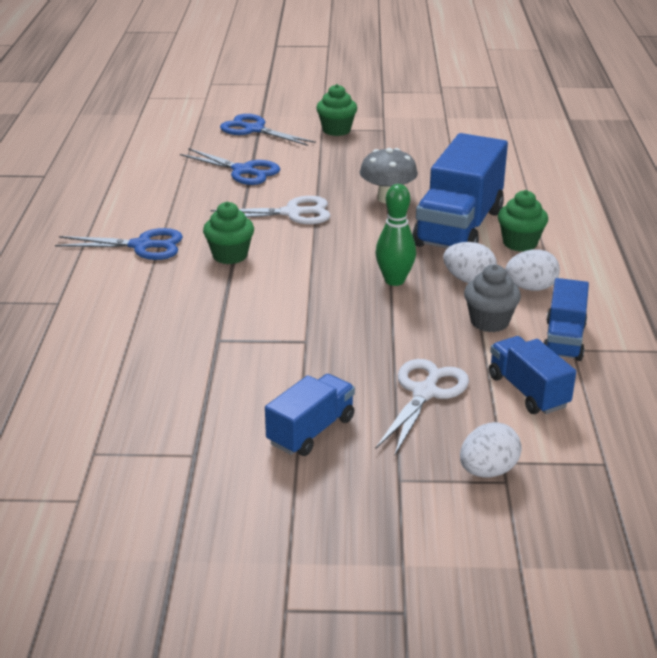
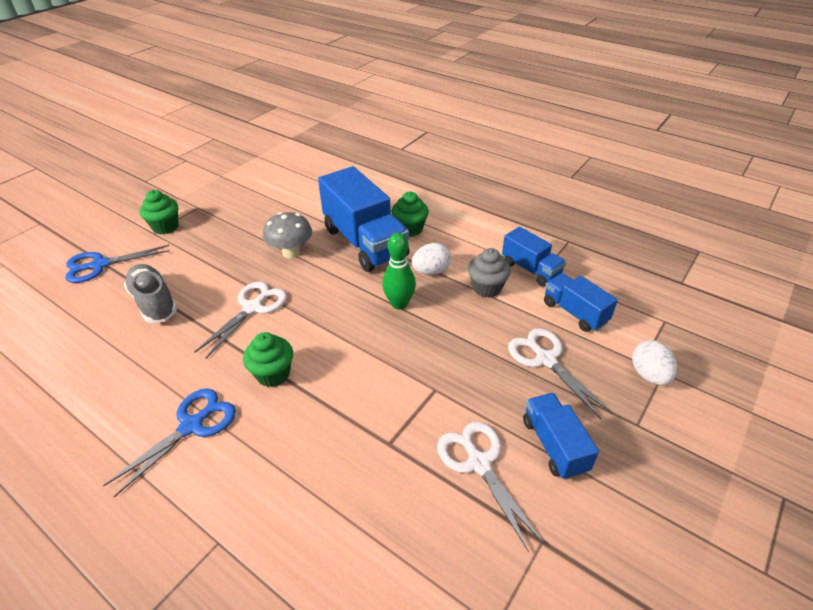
camera: 55 degrees left, 10 degrees up
(243, 171) = (154, 303): blue scissors -> grey shoe
(244, 394) = (479, 463): none -> white scissors
(528, 391) = (574, 312): blue truck -> blue truck turned 45 degrees clockwise
(530, 288) = (464, 252): white egg -> none

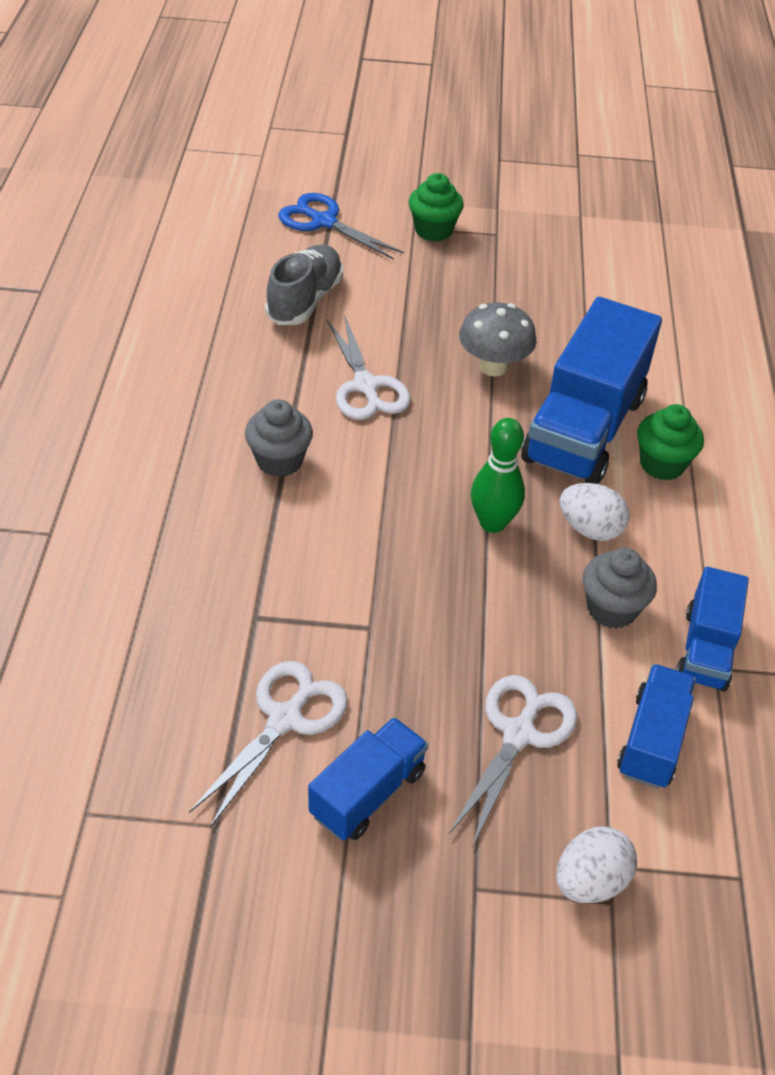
camera: 55 degrees right, 5 degrees up
(192, 426) = (164, 434): blue scissors -> none
(253, 308) = (366, 386): white scissors -> white scissors turned 75 degrees clockwise
(273, 374) = (279, 461): green cupcake -> grey cupcake

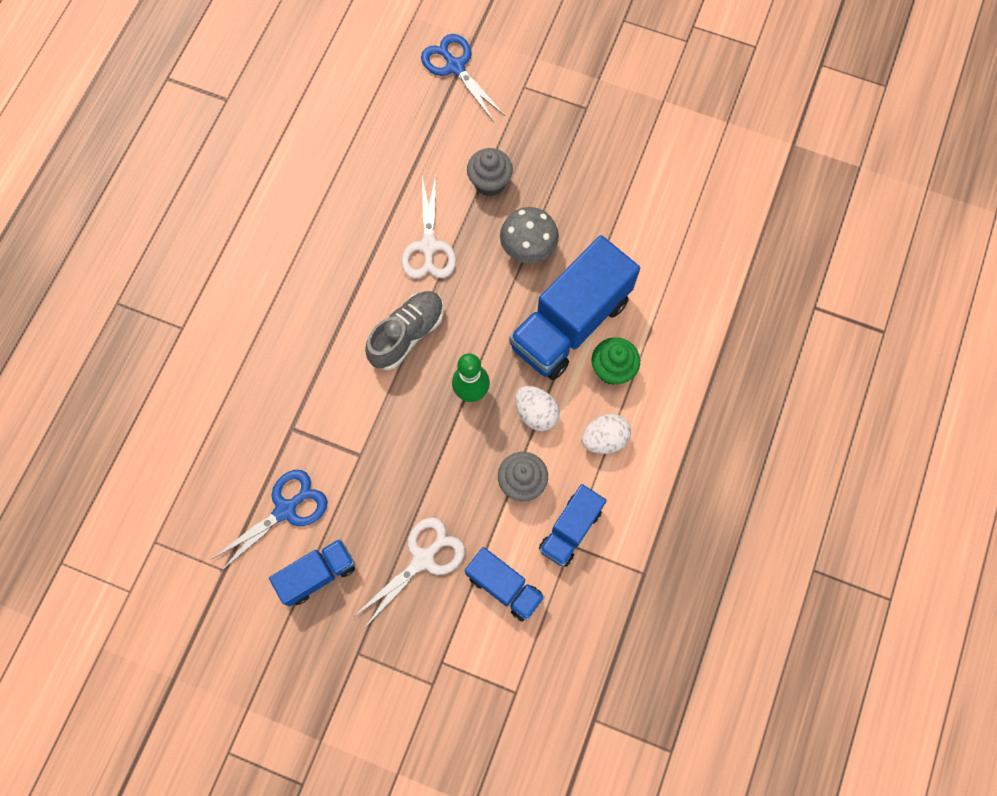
camera: 20 degrees right, 25 degrees up
(279, 461) = (346, 302): grey cupcake -> grey cupcake (490, 182)
(285, 719) = (286, 510): white scissors -> blue scissors
(305, 300) = (413, 150): grey shoe -> grey shoe (407, 335)
(433, 230) = (537, 94): green cupcake -> none
(590, 881) = (425, 668): white egg -> white egg (604, 439)
(652, 740) = (504, 586): blue truck -> blue truck turned 90 degrees clockwise

